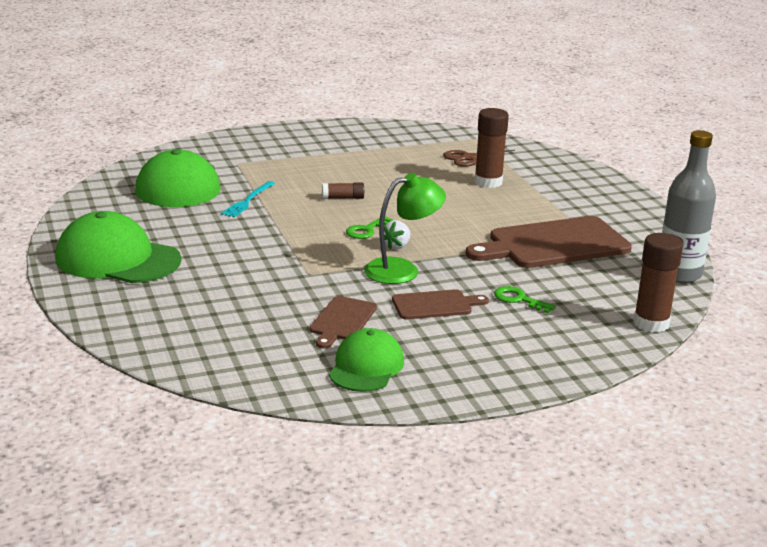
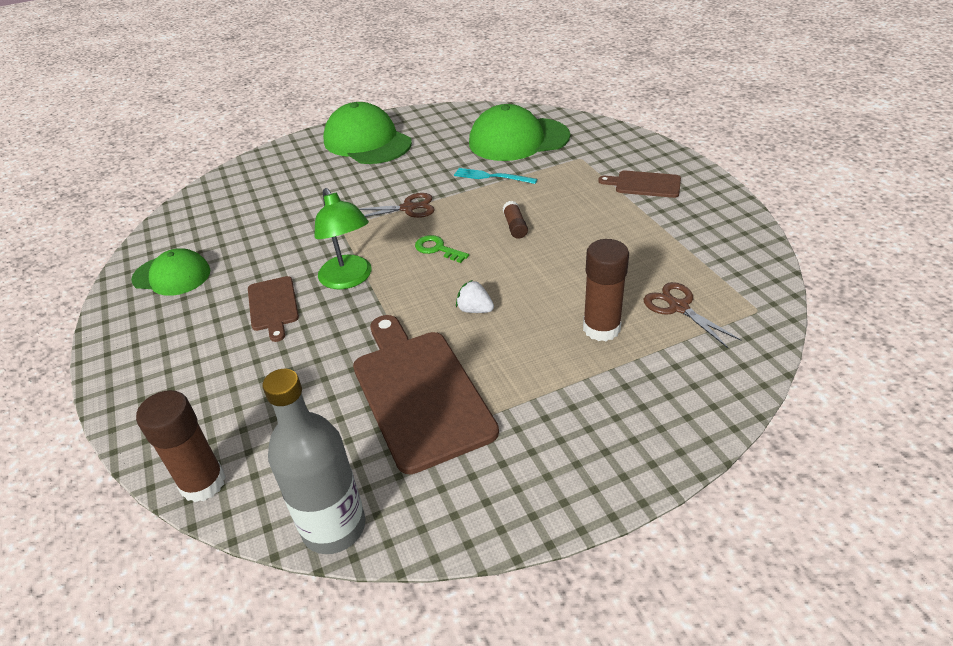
camera: 90 degrees right, 15 degrees up
(117, 259) = (367, 142): green cap -> green cap turned 60 degrees counterclockwise
(287, 241) = (408, 208): none -> brown scissors
(342, 321) = (252, 255): brown cutting board -> brown cutting board (644, 184)
(397, 246) = (402, 271): white strawberry -> white strawberry (475, 310)
(519, 299) = (277, 364): green key -> none

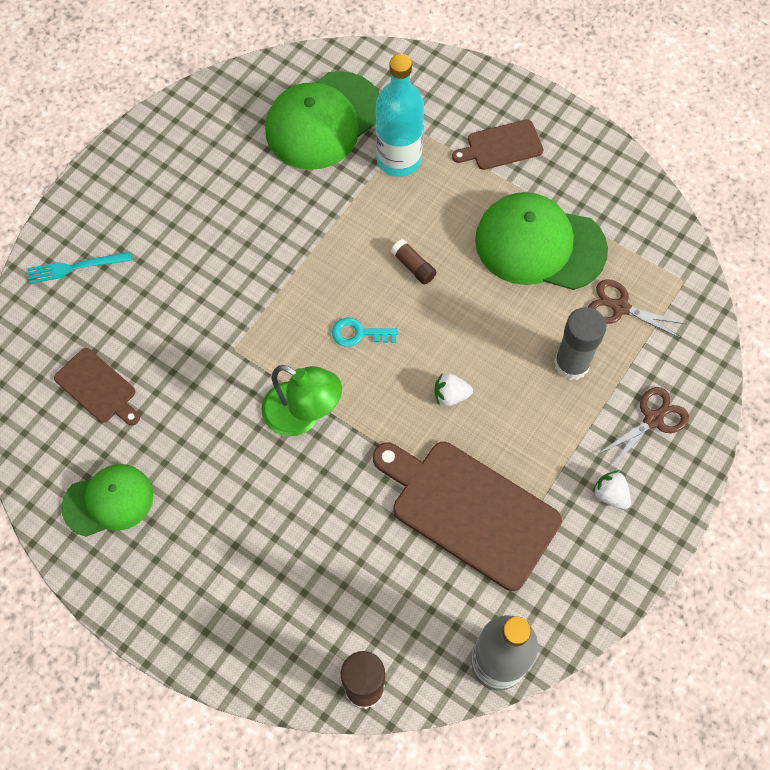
camera: 35 degrees left, 25 degrees up
(273, 306) = (255, 485): brown cutting board -> brown cutting board (98, 387)
(367, 142) = (145, 195): green cap -> green cap (539, 245)
(408, 208) = (283, 287): brown scissors -> brown scissors (653, 419)
(437, 249) = (359, 333): green key -> turquoise key
(492, 177) = (337, 198): turquoise fork -> turquoise fork (75, 267)
(555, 170) = (398, 159): none -> turquoise bottle
(564, 439) = (610, 494): none -> white strawberry
(601, 328) = (571, 364): brown glue stick -> grey glue stick

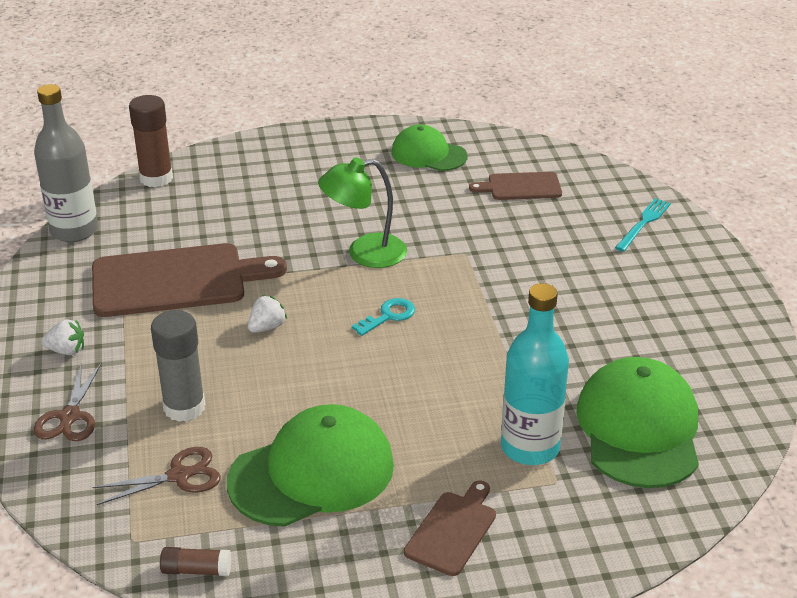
camera: 135 degrees right, 30 degrees down
(108, 501) = (428, 154): green cap -> green cap turned 90 degrees clockwise
(413, 266) = (405, 382): brown glue stick -> brown glue stick (196, 570)

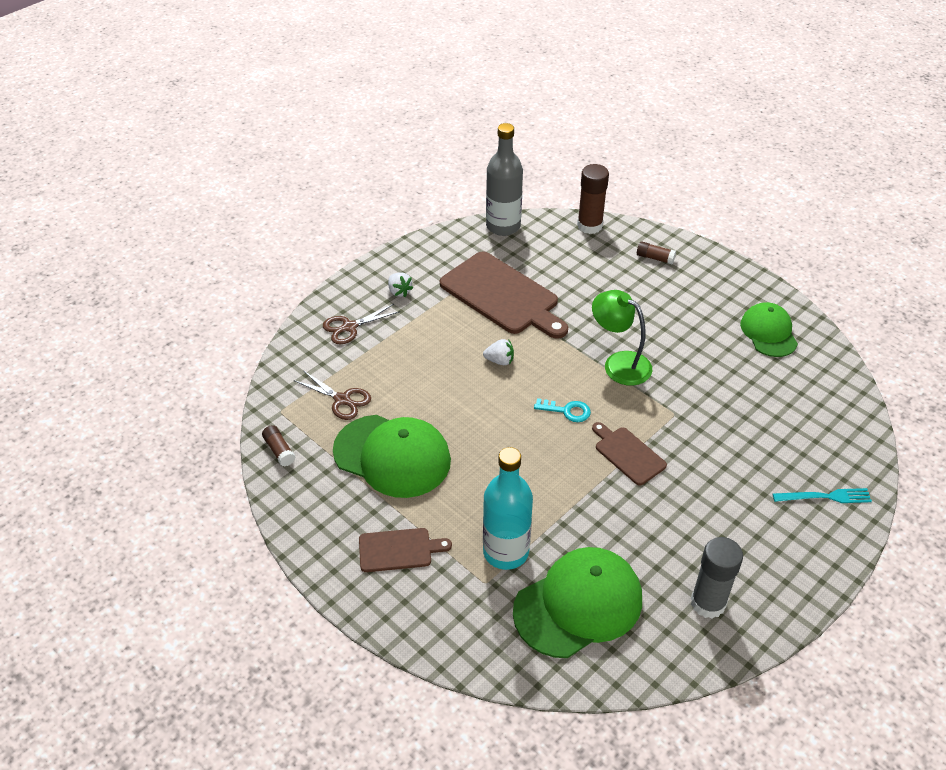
camera: 55 degrees right, 10 degrees up
(184, 407) = (397, 368): grey glue stick -> grey glue stick (708, 603)
(255, 164) = (655, 258): none -> brown glue stick
(521, 187) = (788, 402): brown cutting board -> brown cutting board (628, 454)

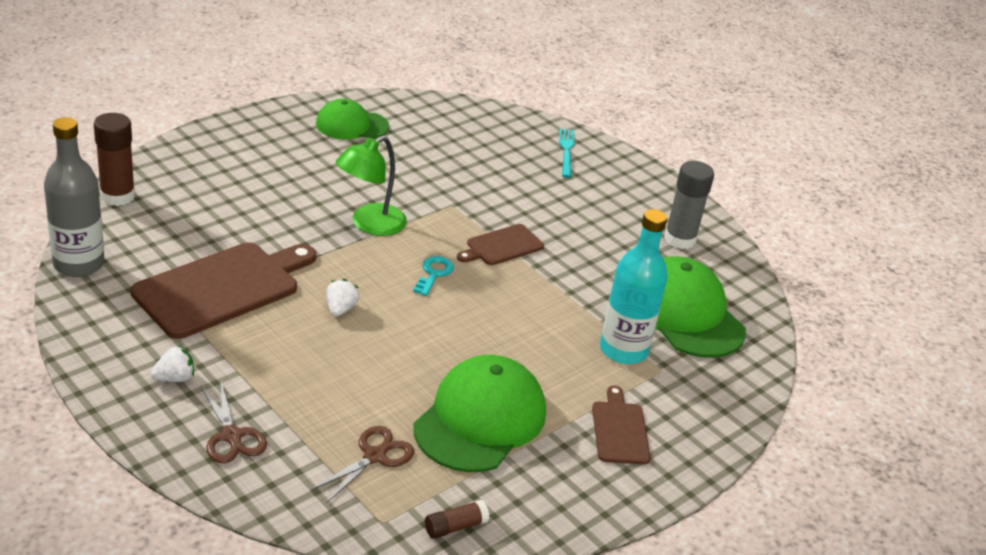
camera: 90 degrees left, 10 degrees down
(655, 258) = (203, 164): brown glue stick -> none

